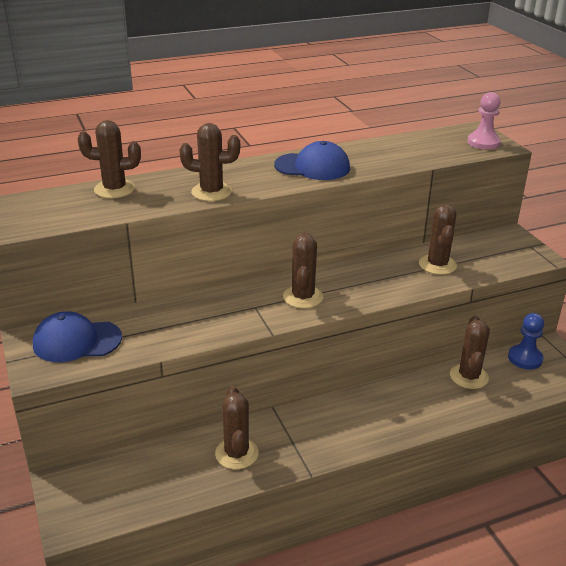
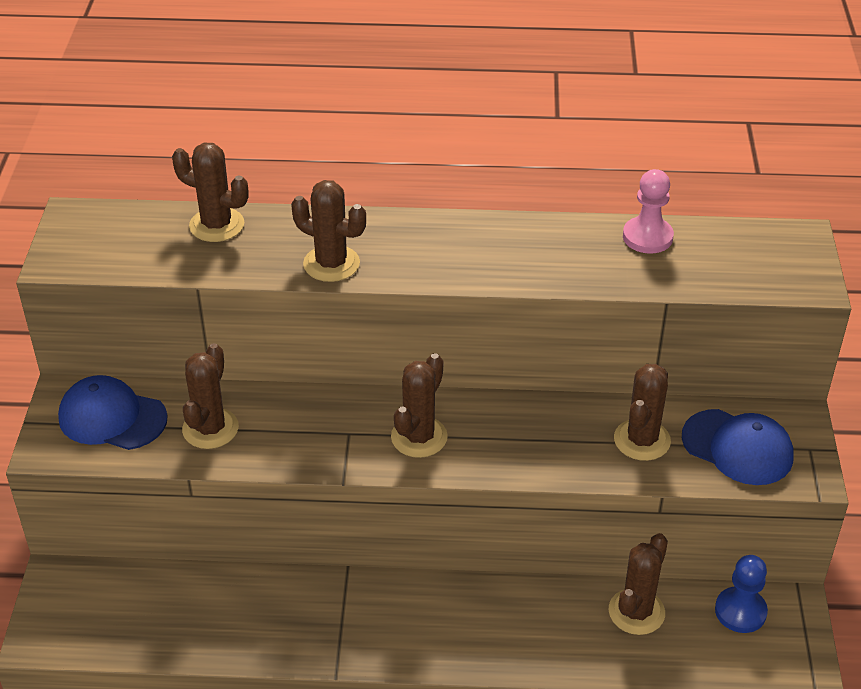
camera: 25 degrees right, 10 degrees up
(236, 453) = (266, 616): brown cactus -> brown cactus (210, 429)
(312, 167) = (497, 252): blue cap -> blue cap (737, 447)
(483, 142) = (789, 269): pink pawn -> pink pawn (647, 237)

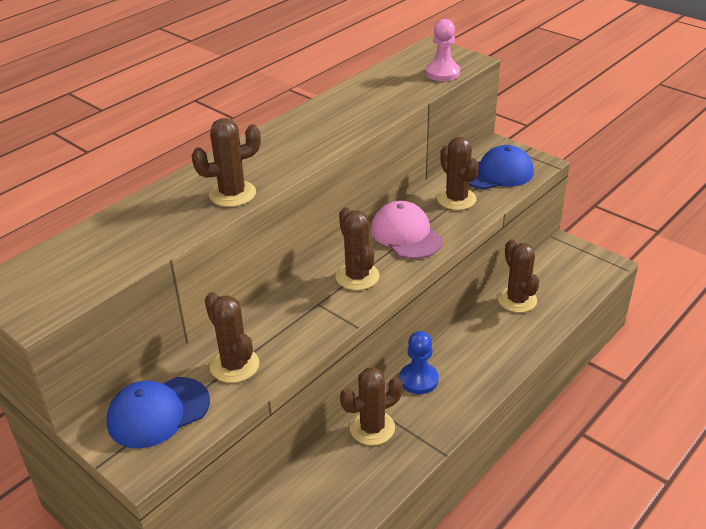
camera: 50 degrees left, 5 degrees down
(217, 225) = (120, 223): brown cactus -> brown cactus (372, 428)
(529, 434) = (406, 234): none -> pink cap
(647, 237) = (369, 85): pink pawn -> pink pawn (442, 73)
(740, 611) = (552, 264): blue pawn -> blue pawn (418, 380)

